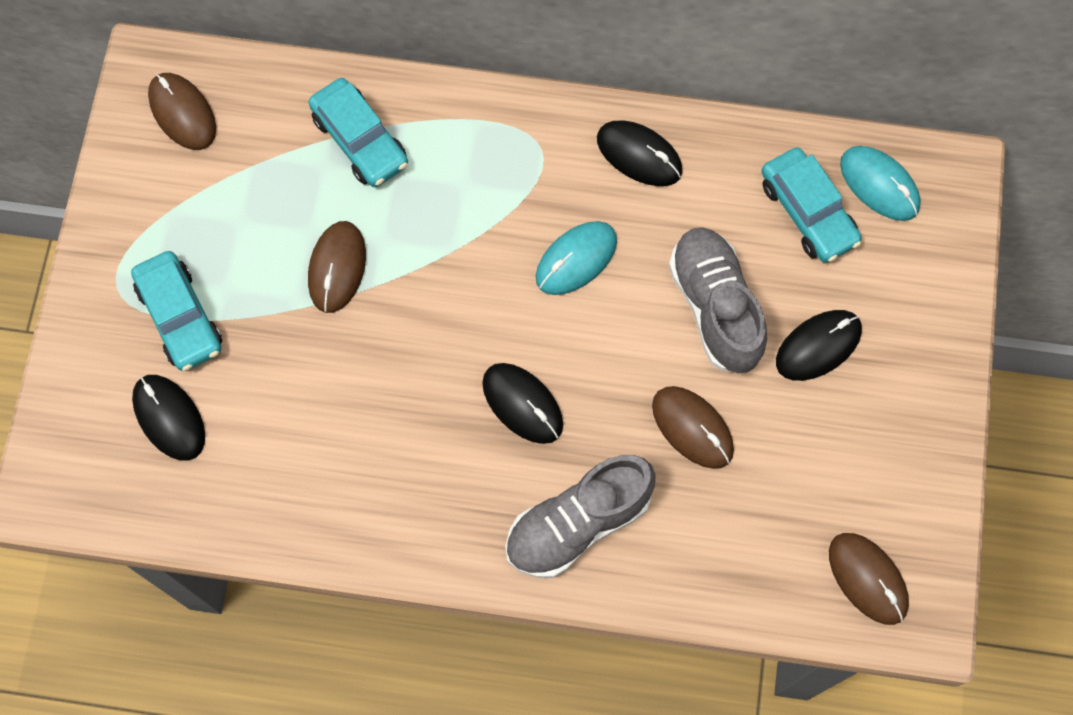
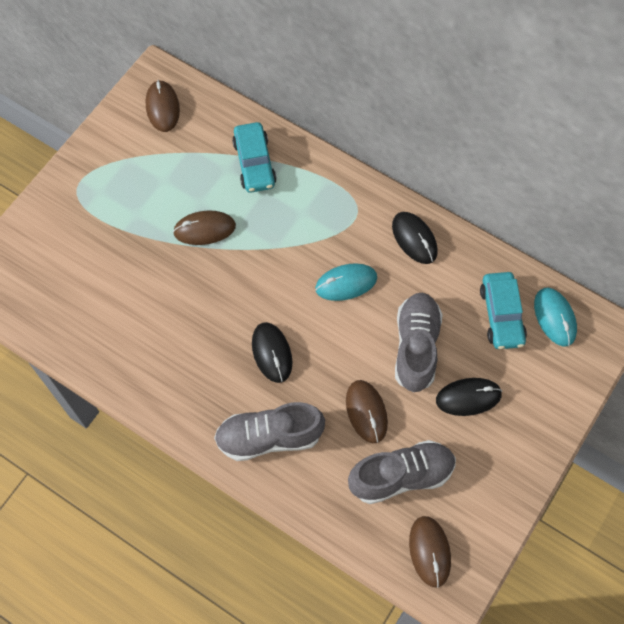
camera: 25 degrees right, 5 degrees down
(169, 418) = (67, 272): black mouse -> none
(180, 317) = (103, 219): turquoise car -> none
(337, 268) = (204, 229): brown mouse -> brown mouse turned 45 degrees clockwise
(781, 494) = (401, 476): none -> grey shoe

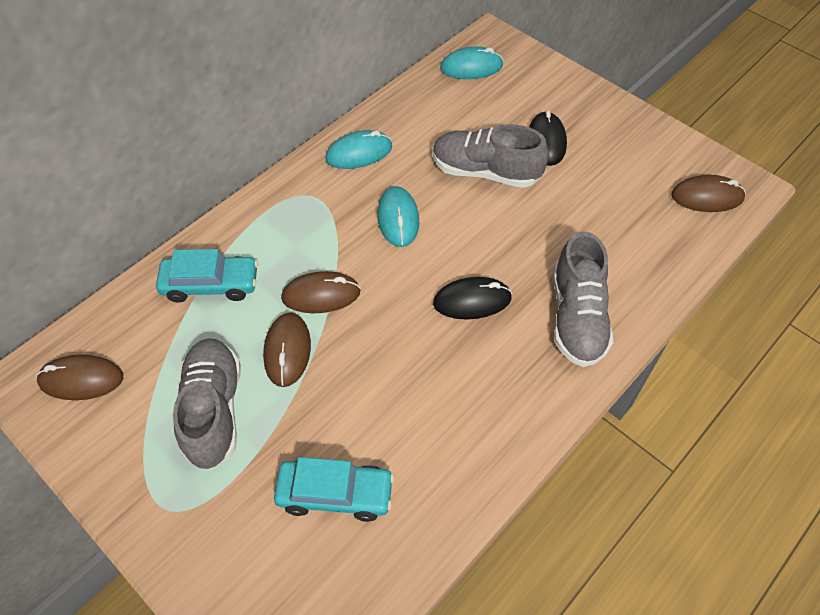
camera: 80 degrees left, 10 degrees down
(366, 412) = (554, 224): brown mouse -> brown mouse (321, 295)
(401, 476) = (627, 206): grey shoe -> grey shoe (213, 410)
(414, 239) = (359, 153): black mouse -> turquoise mouse
(501, 315) = (461, 102): turquoise car -> turquoise car (335, 494)

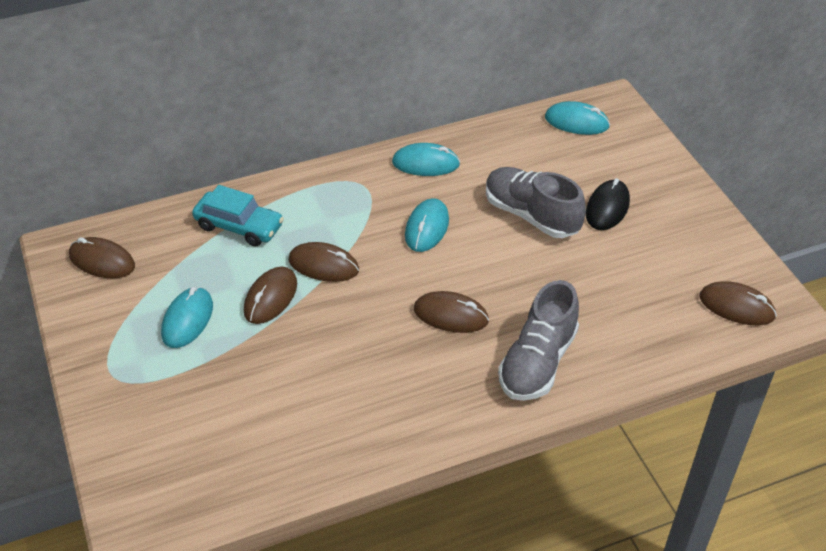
camera: 25 degrees right, 10 degrees down
(213, 410) = (187, 320): grey shoe -> turquoise mouse
(335, 494) = (245, 416): turquoise car -> none
(472, 300) = (451, 315): black mouse -> brown mouse

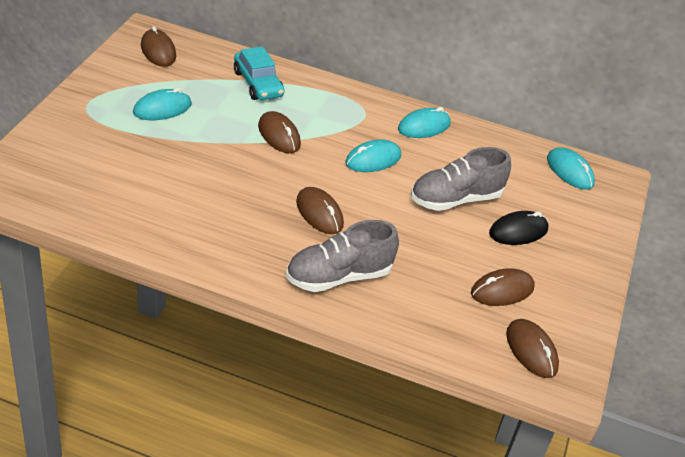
camera: 35 degrees right, 5 degrees down
(270, 298) = (224, 130): brown mouse -> brown mouse (502, 290)
(425, 163) = (424, 126): turquoise mouse -> turquoise mouse turned 75 degrees counterclockwise
(531, 215) = (455, 199): grey shoe -> grey shoe turned 105 degrees counterclockwise

